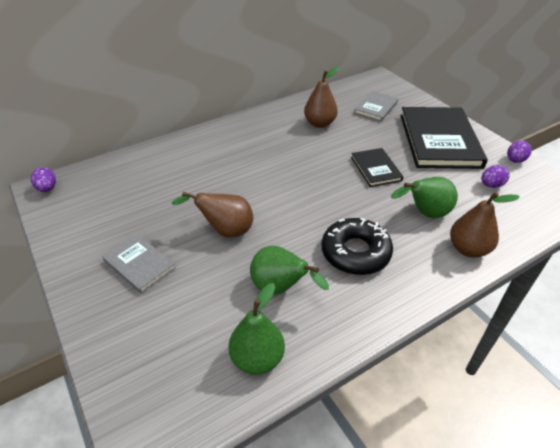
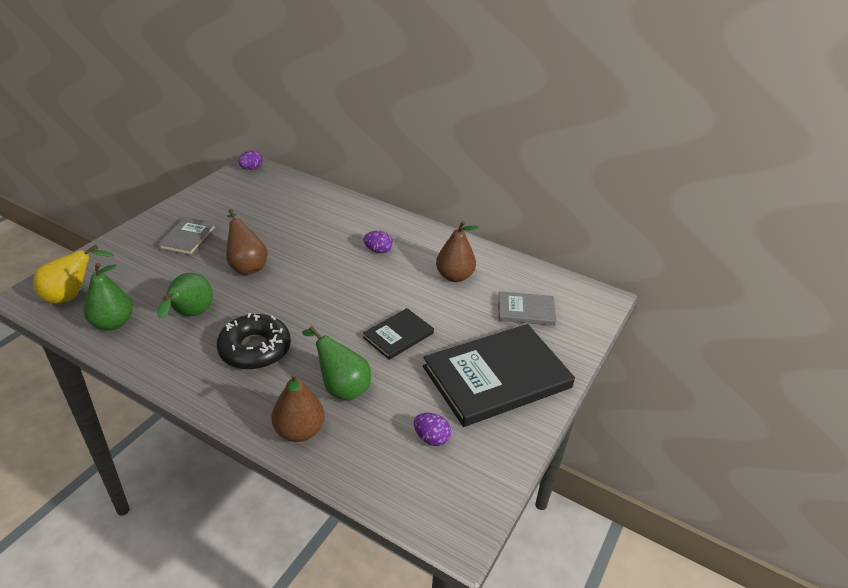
camera: 60 degrees right, 5 degrees down
(177, 396) = (71, 296): none -> yellow pear
(515, 160) = (505, 457): purple egg -> purple egg (378, 250)

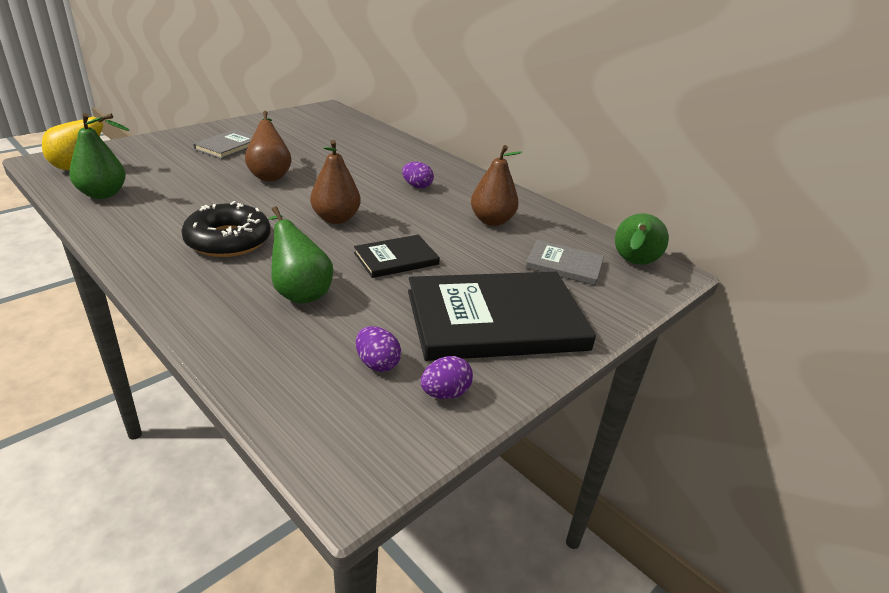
camera: 15 degrees right, 5 degrees down
(190, 315) = (183, 202): green pear -> green pear (633, 263)
(251, 168) = (327, 109): purple egg -> purple egg (445, 393)
(299, 431) = (223, 322): brown pear -> brown pear (336, 219)

